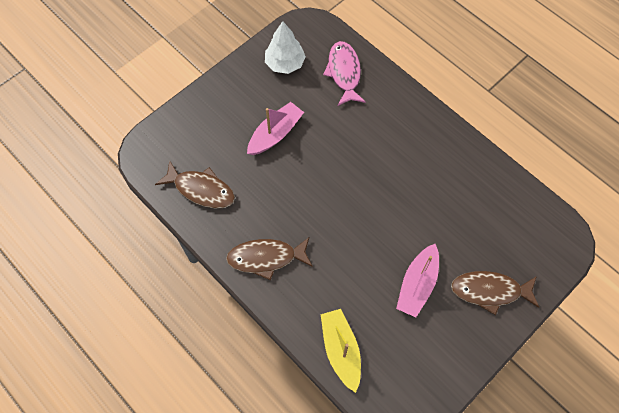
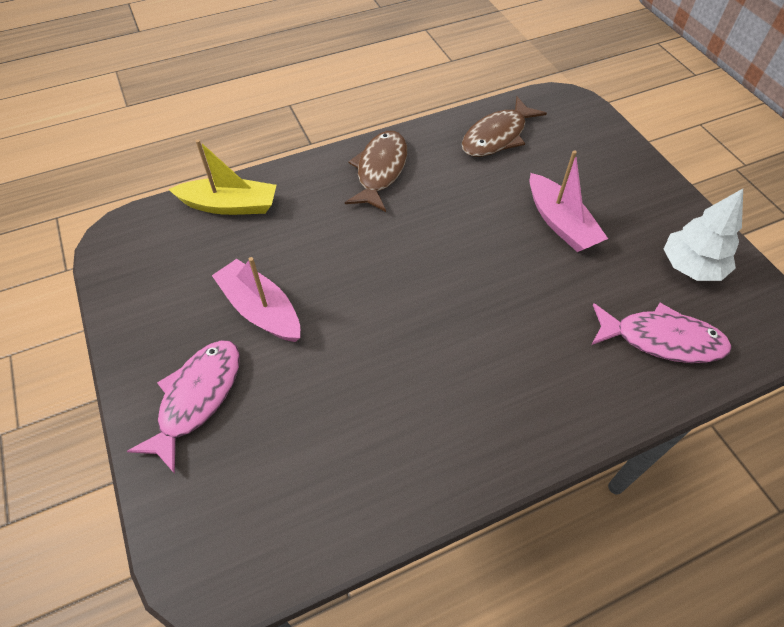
camera: 110 degrees right, 10 degrees down
(490, 291) = (197, 398): brown fish -> pink fish

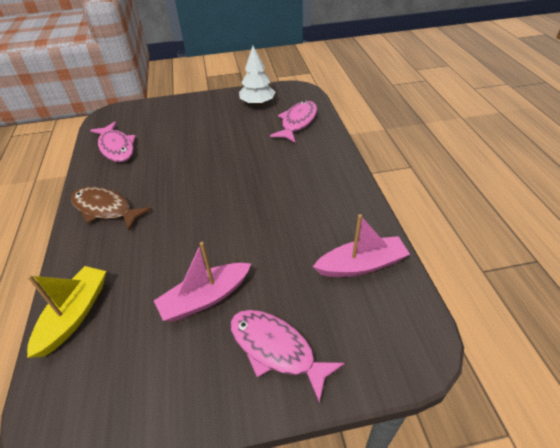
camera: 75 degrees left, 10 degrees down
(497, 136) = (116, 147): brown fish -> pink fish
(560, 223) = (205, 137): pink boat -> pink boat (361, 265)

